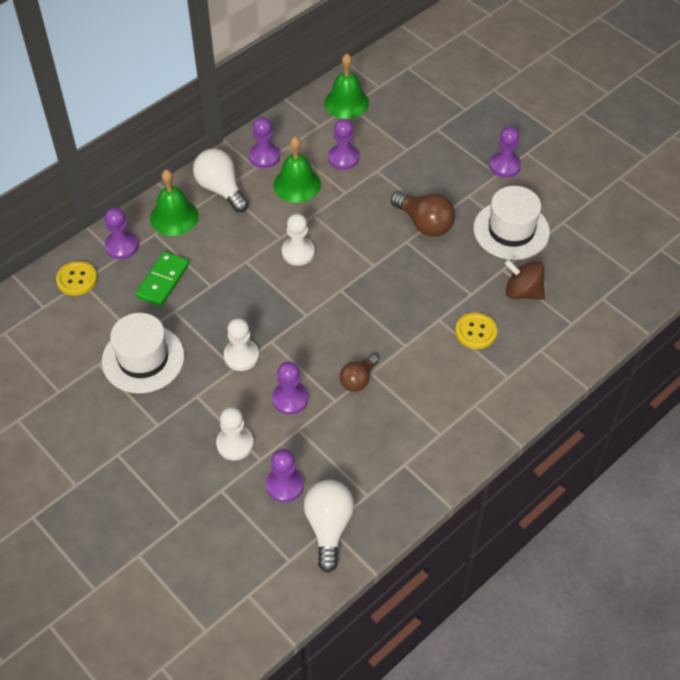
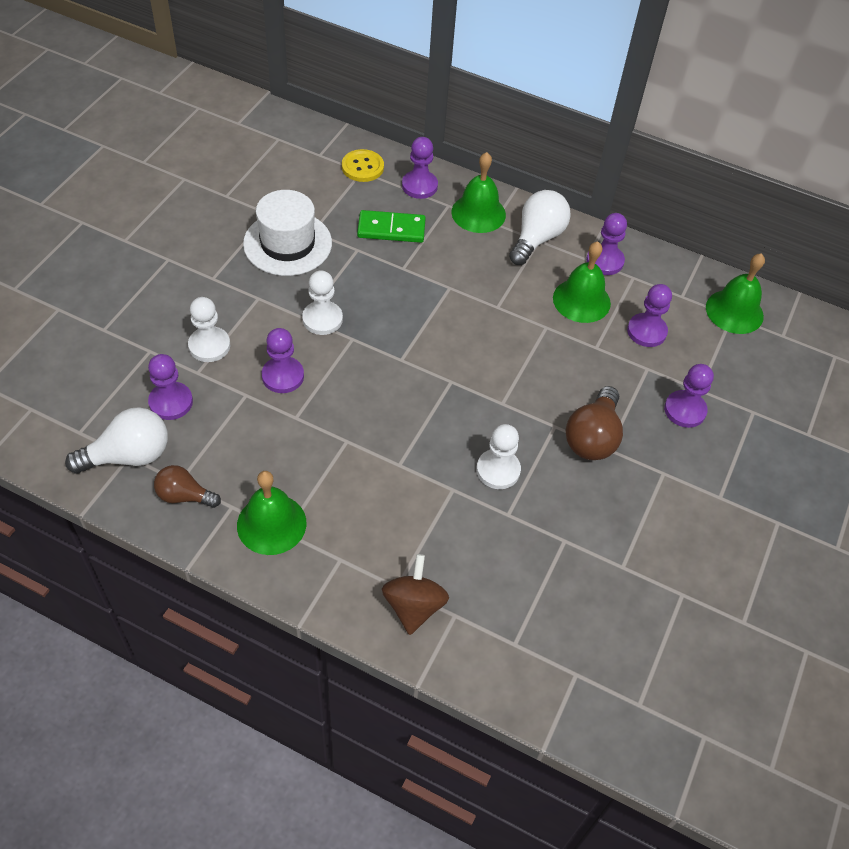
camera: 65 degrees right, 0 degrees up
(298, 252) = (485, 328): white pawn -> white pawn (498, 470)
(358, 380) = (332, 431): brown light bulb -> brown light bulb (184, 496)
(429, 441) = (271, 524): none -> green bell
(476, 332) = (451, 533): yellow button -> none
(504, 166) = (739, 501): purple pawn -> purple pawn (685, 410)
(511, 230) = (634, 535): white hat -> none
(522, 292) = (539, 572): brown spinning top -> brown spinning top (414, 606)

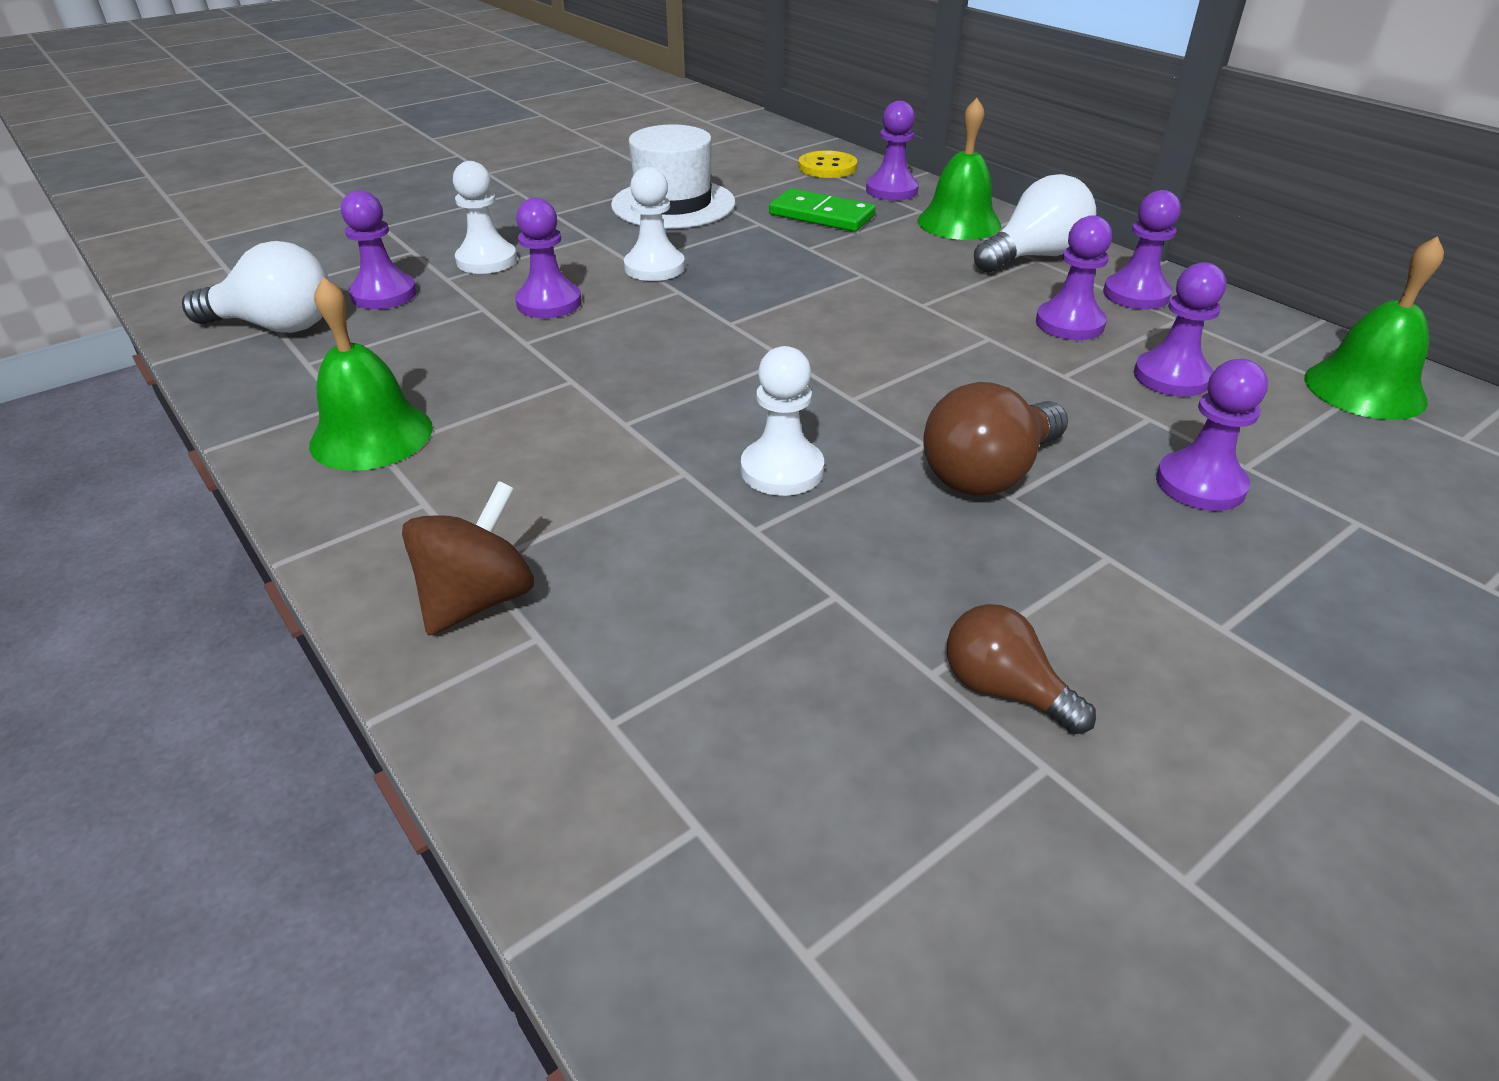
camera: 30 degrees right, 15 degrees down
(184, 496) = (294, 378): brown light bulb -> brown light bulb (1004, 689)
(581, 300) = (1069, 324): green bell -> purple pawn

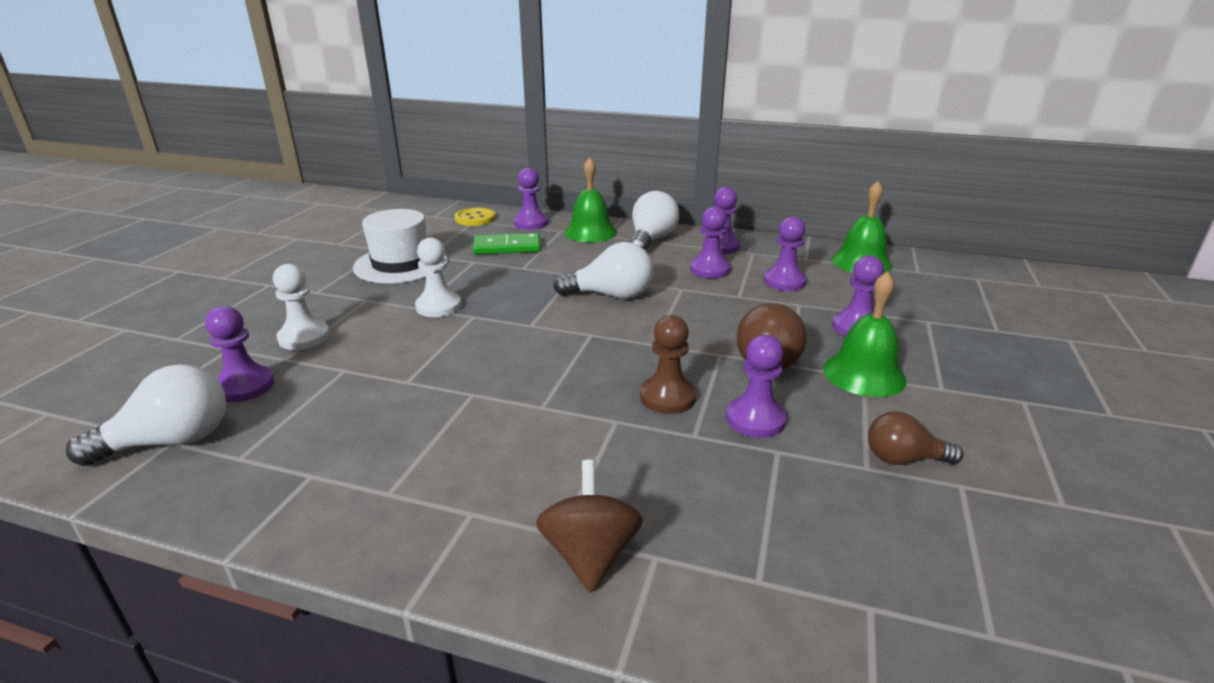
camera: 35 degrees left, 10 degrees down
(371, 435) = (368, 486): green bell -> green bell (864, 374)
(549, 303) = (391, 351): purple pawn -> purple pawn (755, 419)
(782, 470) = (667, 397): white pawn -> brown pawn
(876, 317) = (611, 295): none -> white light bulb

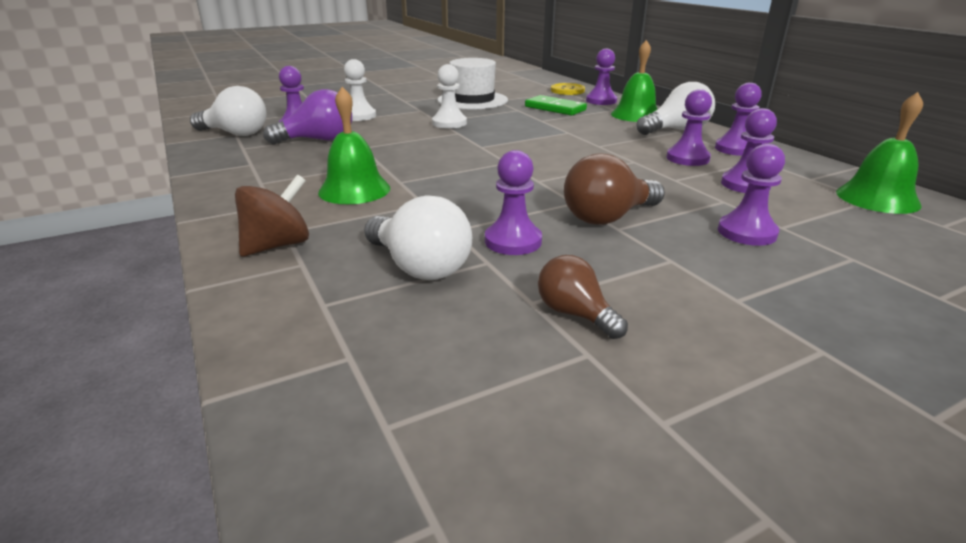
camera: 45 degrees right, 0 degrees up
(327, 396) = (318, 140): none -> purple light bulb
(611, 295) = (568, 149): white light bulb -> white light bulb (419, 267)
(667, 397) = (481, 207): brown pawn -> none
(864, 374) = (674, 259): green bell -> green bell (354, 190)

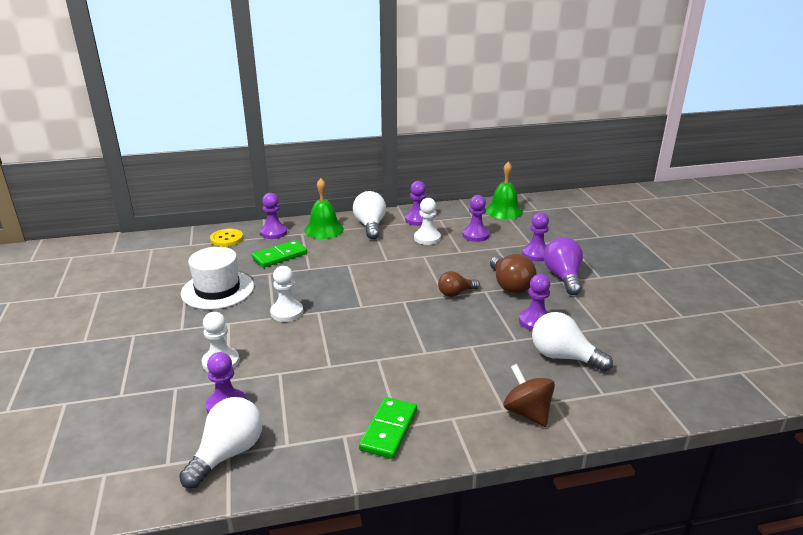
camera: 75 degrees left, 0 degrees up
(255, 179) = (389, 430): none -> green domino
(318, 140) = (292, 392): purple light bulb -> purple light bulb (563, 277)
(354, 190) = (435, 375): green bell -> none
(419, 267) = (563, 357): white light bulb -> white light bulb turned 120 degrees counterclockwise
(575, 314) = (612, 318): brown light bulb -> brown light bulb (455, 293)
(687, 158) = (427, 238): purple pawn -> white pawn

